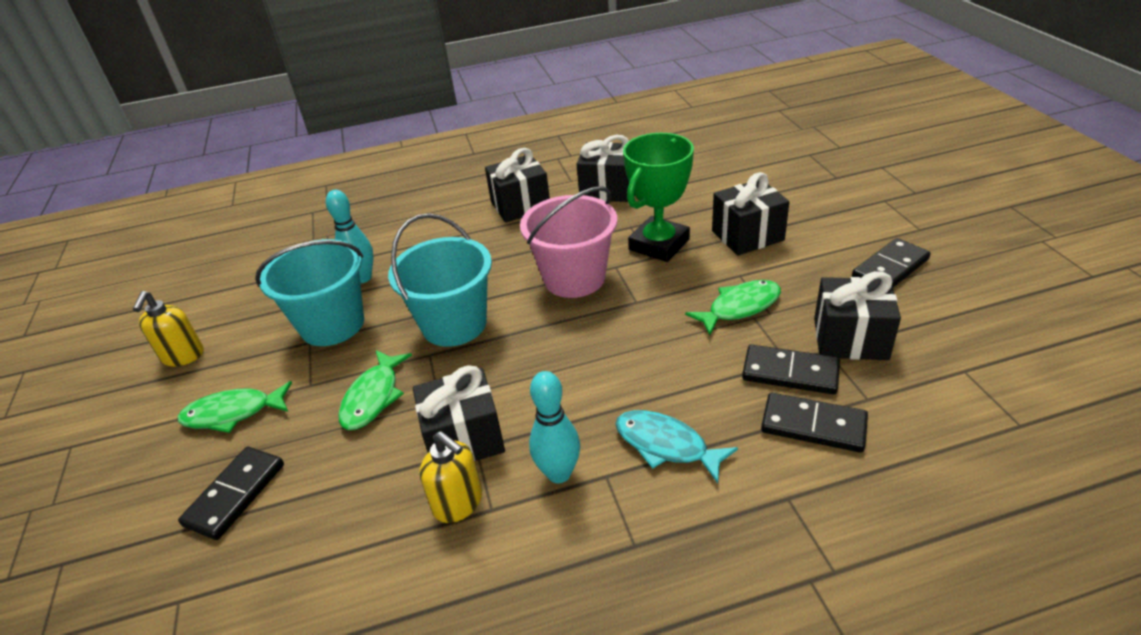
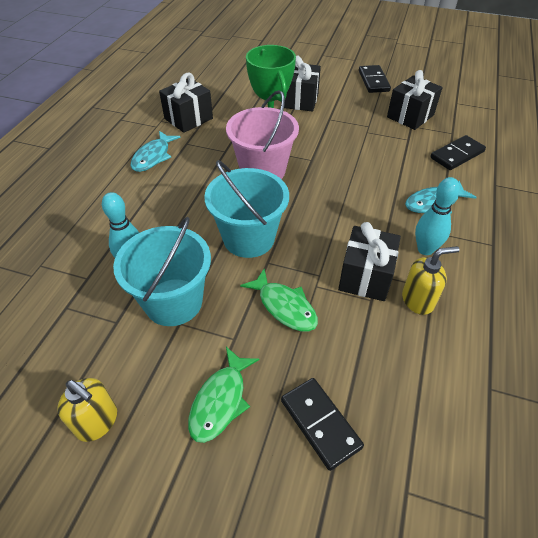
camera: 60 degrees left, 10 degrees up
(520, 205) = (153, 157): black gift -> turquoise fish
(740, 307) = (355, 132): green fish -> none
(790, 373) = (417, 143): black domino -> none

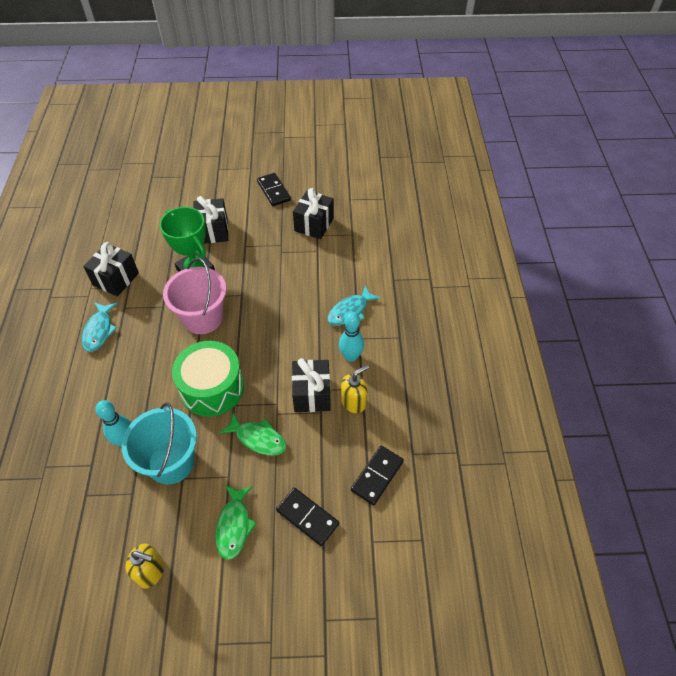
camera: 20 degrees left, 5 degrees up
(249, 238) = (212, 388): turquoise bucket -> green drum
(457, 155) = (359, 257): black domino -> black domino (377, 476)

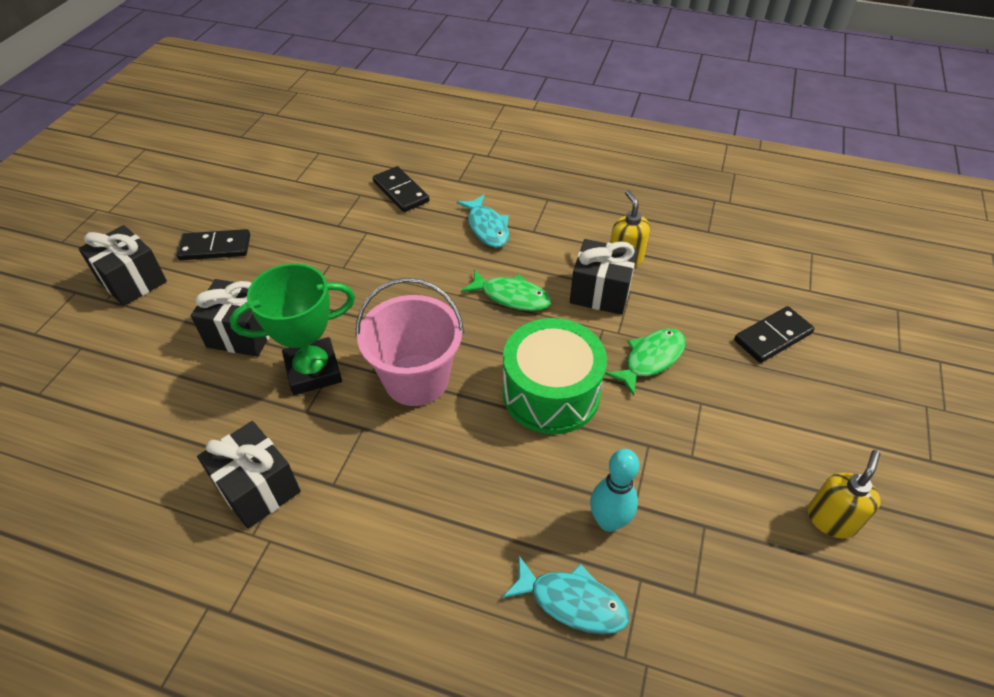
camera: 70 degrees left, 5 degrees down
(99, 331) = (364, 531): turquoise fish -> turquoise fish (572, 602)
(171, 462) = (663, 465): turquoise bucket -> none
(234, 525) = (774, 410): green fish -> green fish (511, 296)
(314, 224) = (316, 223): black gift -> black gift (132, 281)
(351, 356) = (557, 244): turquoise bowling pin -> none
(377, 476) = (730, 265): black domino -> black domino (401, 192)

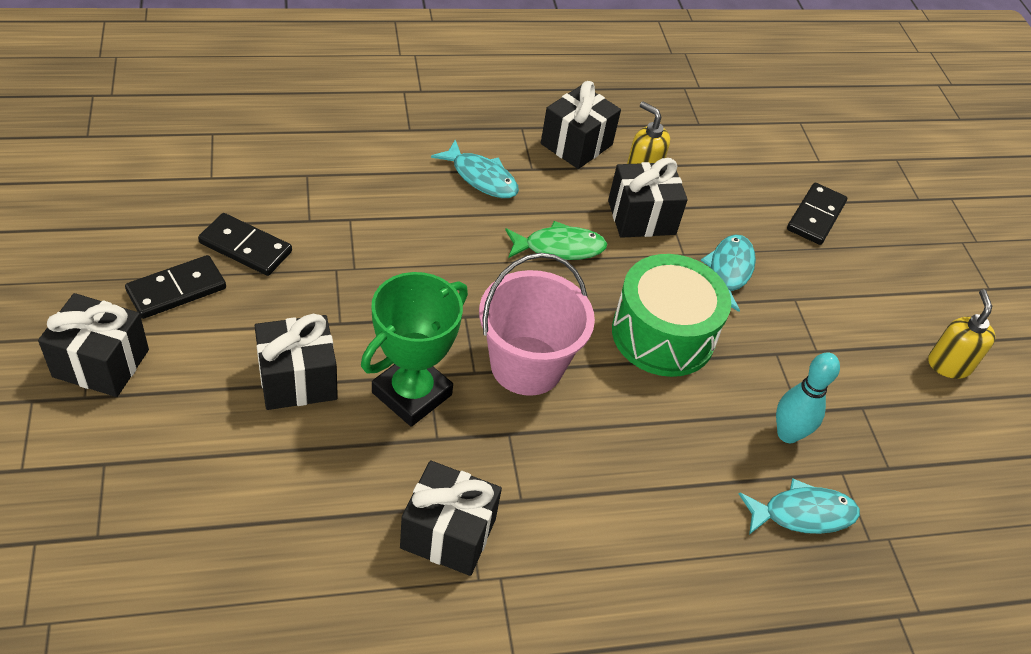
camera: 35 degrees left, 0 degrees up
(401, 192) = (354, 159): black domino -> black domino (246, 247)
(584, 222) = (576, 144): none -> black gift
(651, 359) = (729, 271): green fish -> turquoise fish

